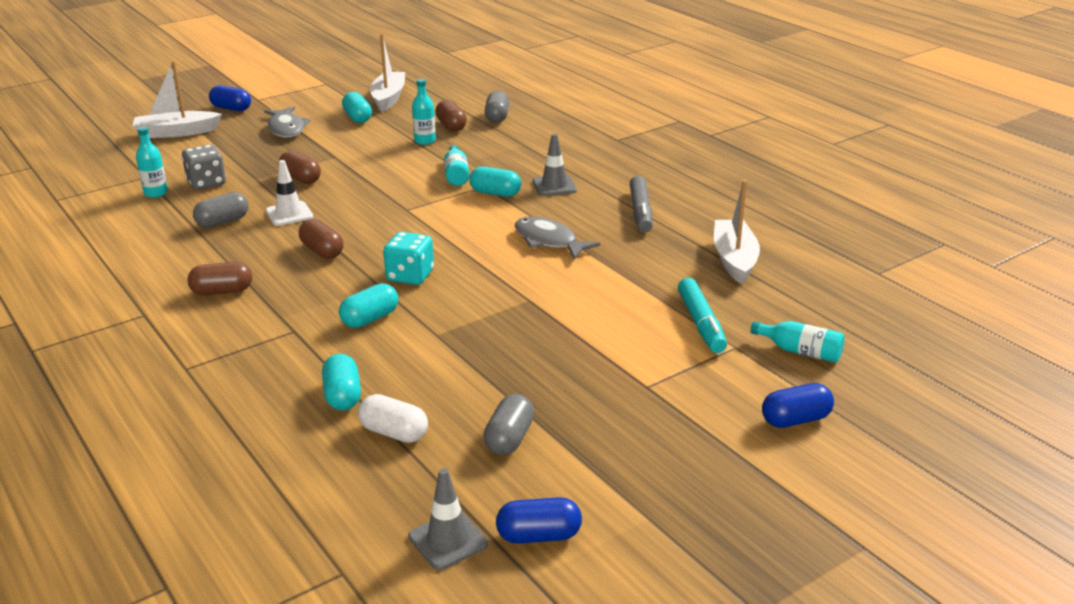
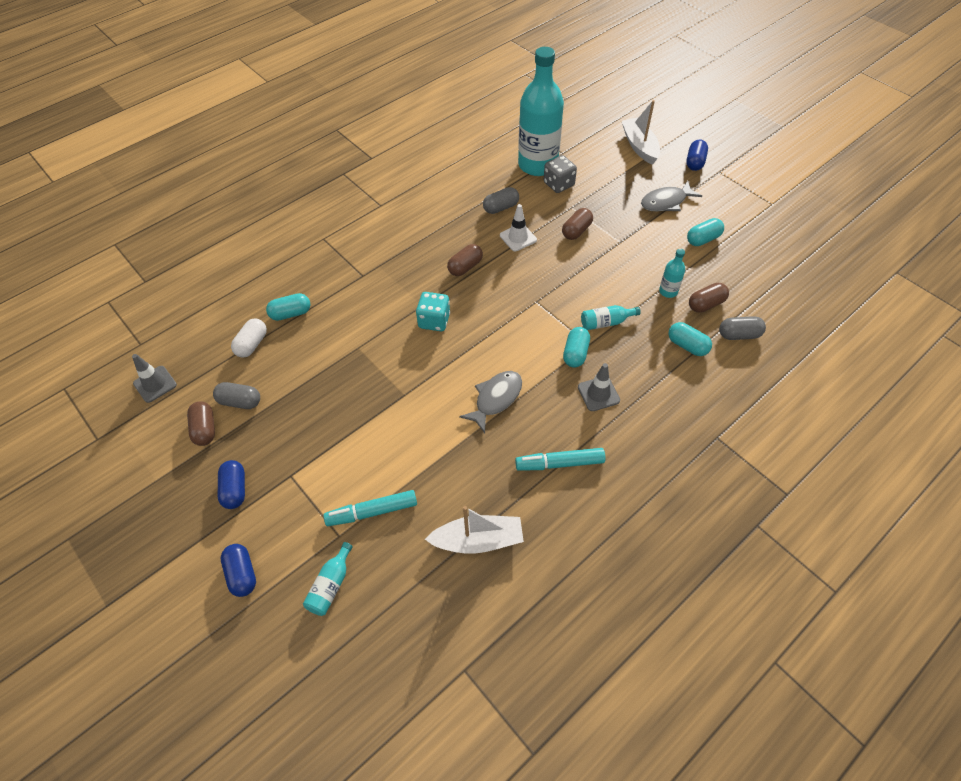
camera: 85 degrees right, 25 degrees up
(156, 193) = (538, 165): turquoise bottle -> turquoise bottle, size x2.46
(222, 291) = (408, 231): brown capsule -> brown capsule (205, 429)
(223, 222) = (501, 207): grey capsule -> grey capsule turned 75 degrees counterclockwise
(370, 319) = (377, 310): turquoise capsule -> turquoise capsule (687, 345)
(388, 98) = (754, 251): white boat -> none
(539, 536) = (150, 425): blue capsule -> blue capsule (235, 489)
(641, 211) = (560, 463): grey marker -> turquoise marker

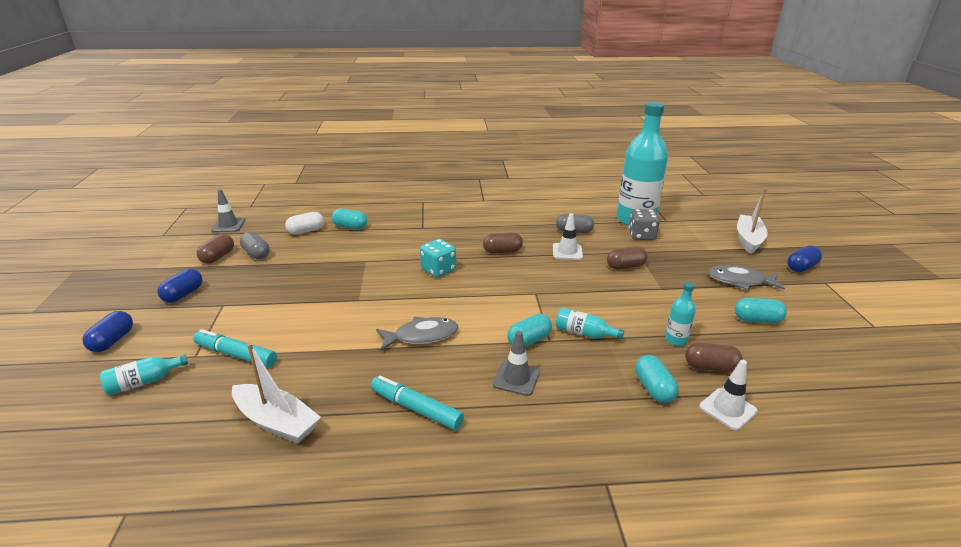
camera: 35 degrees right, 25 degrees down
(739, 335) = (728, 409): grey capsule -> white traffic cone

